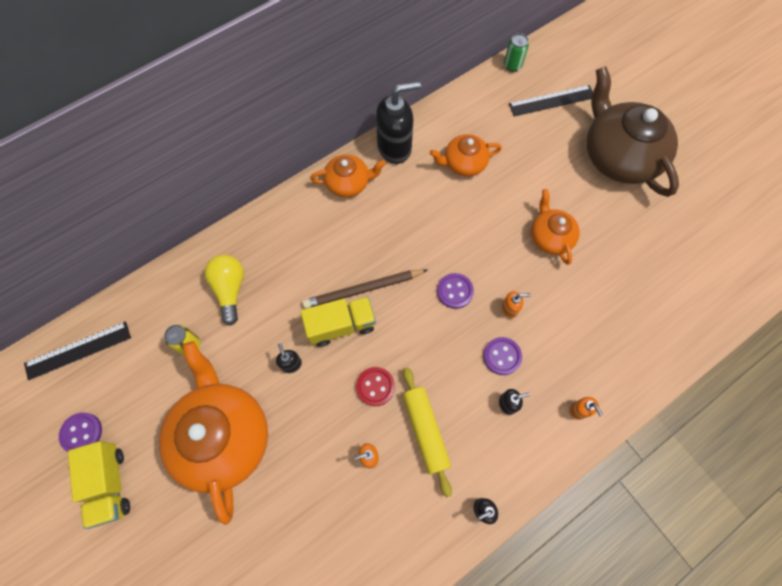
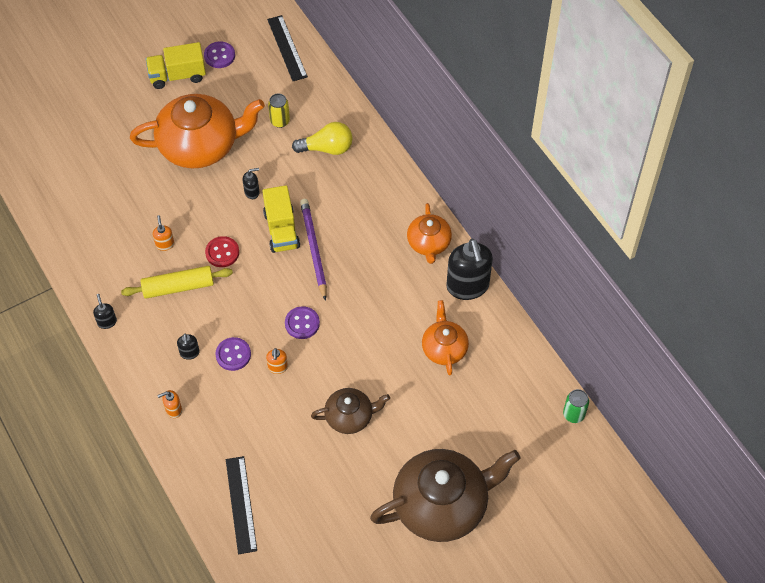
camera: 95 degrees right, 10 degrees down
(363, 289) = (314, 249): brown pencil -> purple pencil
(550, 237) = (350, 417): orange teapot -> brown teapot
(551, 100) = (521, 448): black ruler -> black ruler (241, 504)

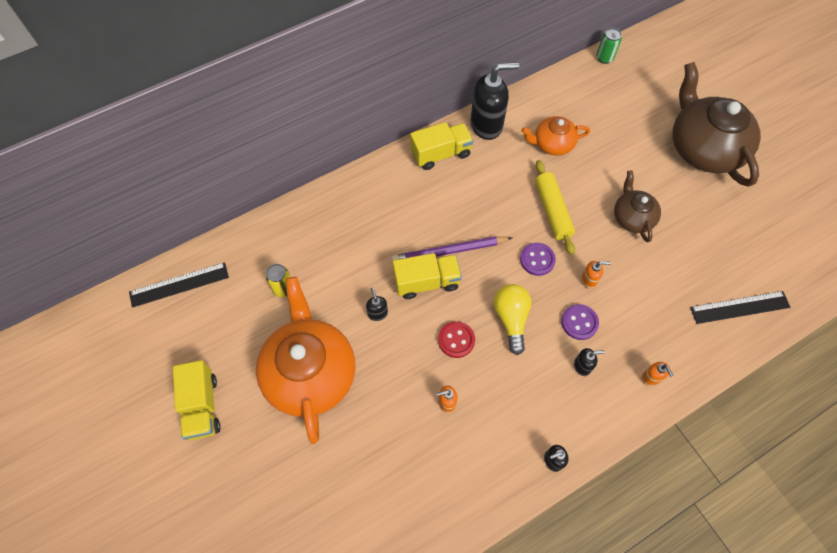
camera: 90 degrees left, 5 degrees up
(178, 287) = (502, 384): yellow rolling pin -> yellow rolling pin (552, 211)
(219, 56) = (178, 358): purple button -> none
(327, 148) = (323, 241): yellow light bulb -> yellow light bulb (511, 319)
(428, 243) = (441, 154): orange teapot -> yellow truck

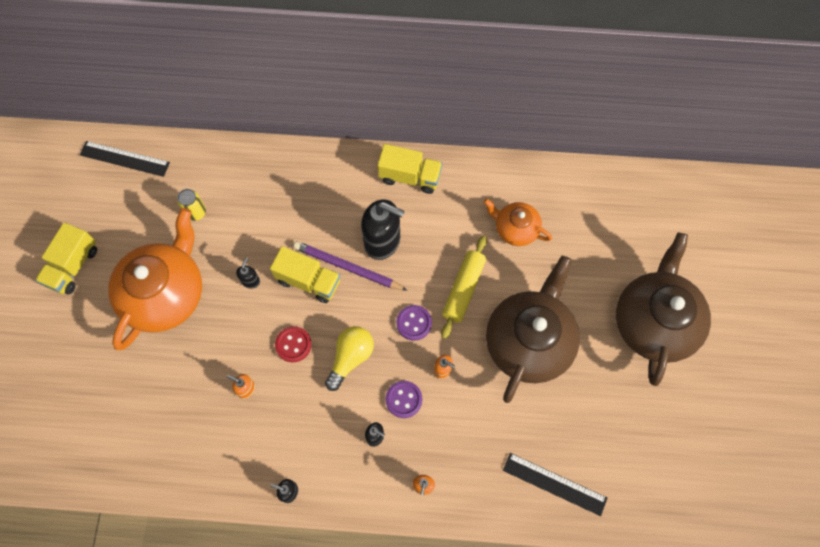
camera: 35 degrees right, 5 degrees up
(487, 125) = (471, 175): black soap dispenser -> black soap dispenser (383, 241)
(604, 58) = (636, 176): green can -> none
(632, 217) = (529, 341): brown teapot -> brown teapot, size x1.90

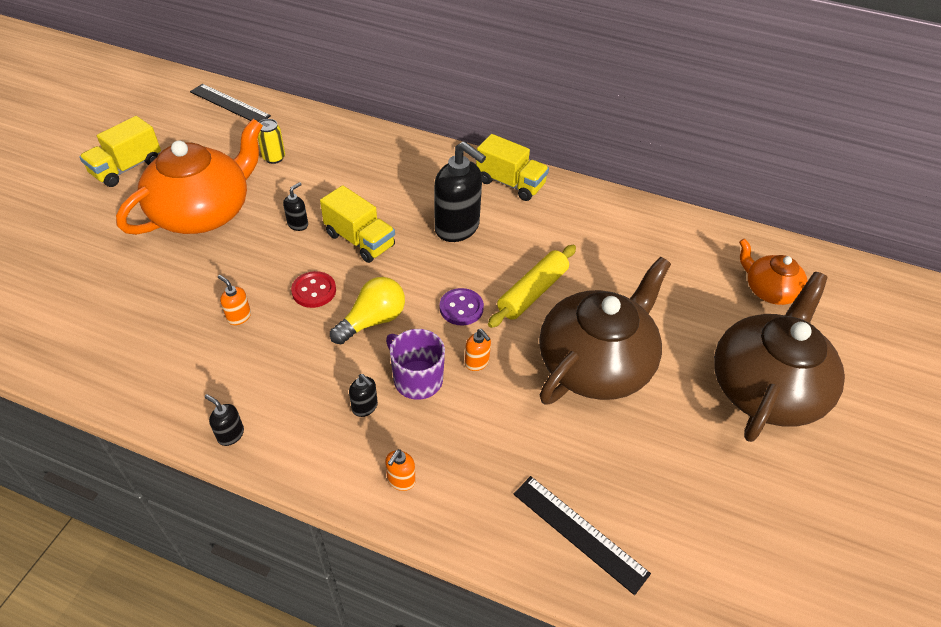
camera: 15 degrees right, 20 degrees down
(348, 267) = (409, 240): purple pencil -> none
(404, 399) = (417, 379): purple button -> purple mug
(515, 229) = (613, 254): orange teapot -> orange teapot (769, 290)

